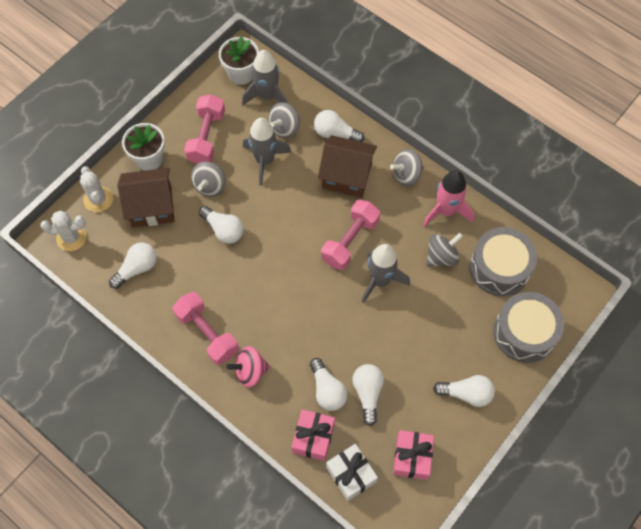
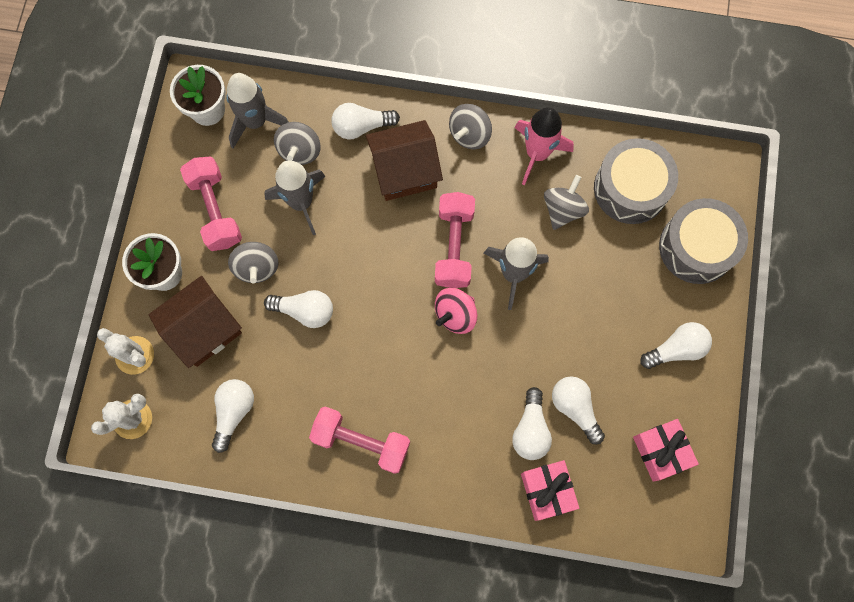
camera: 30 degrees left, 10 degrees up
(250, 371) = (435, 457): pink spinning top -> pink spinning top (455, 315)
(327, 390) = (530, 429): white light bulb -> white light bulb turned 60 degrees clockwise
(351, 474) = (610, 507): white gift -> none

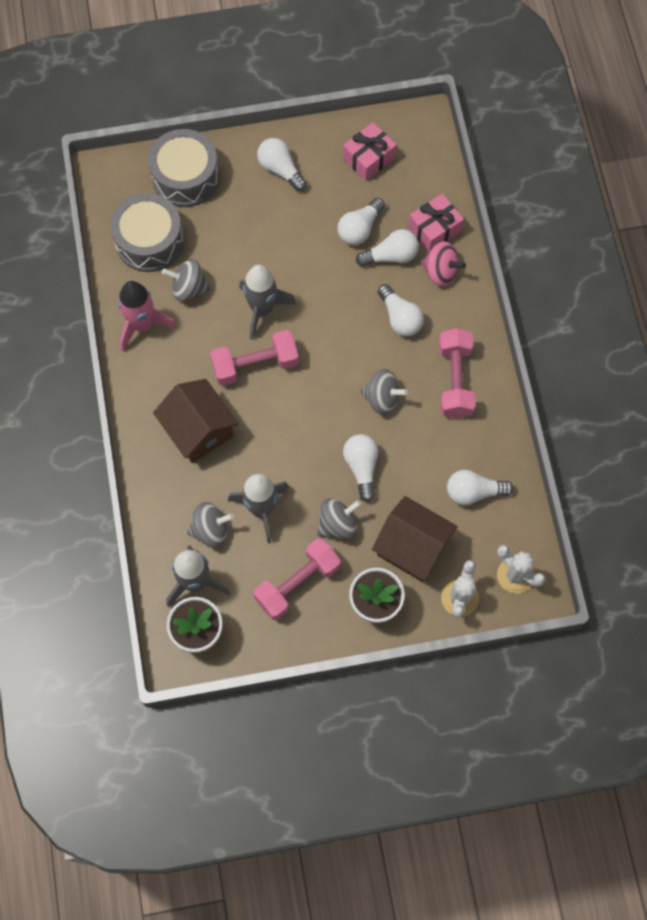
camera: 110 degrees left, 5 degrees down
(361, 126) = (167, 483): white light bulb -> white light bulb (400, 318)
(455, 315) = (317, 343): pink spinning top -> pink spinning top (440, 272)
(469, 134) = (142, 387): grey spinning top -> grey spinning top (382, 398)

